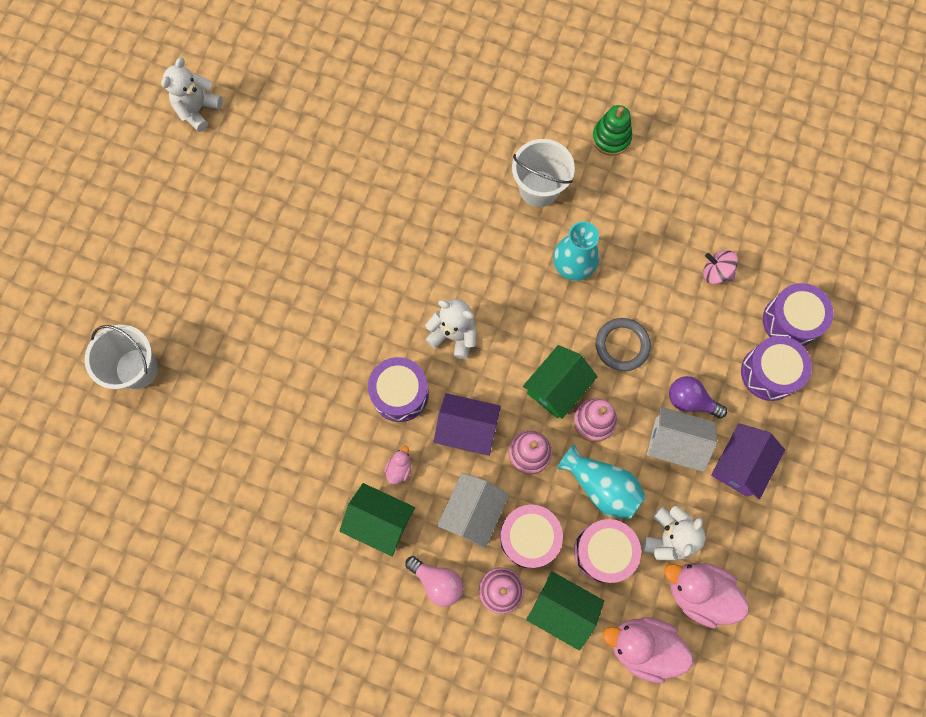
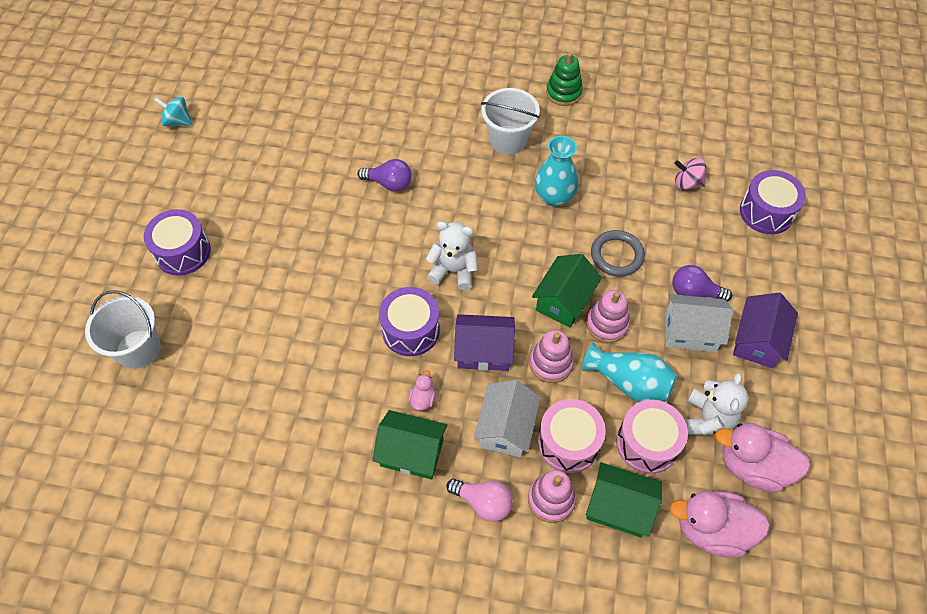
camera: 10 degrees left, 15 degrees down
(198, 110) = (178, 121): white teddy bear -> turquoise spinning top
(405, 222) = (389, 183): none -> purple light bulb
(769, 373) = (760, 257): purple drum -> purple drum (183, 252)

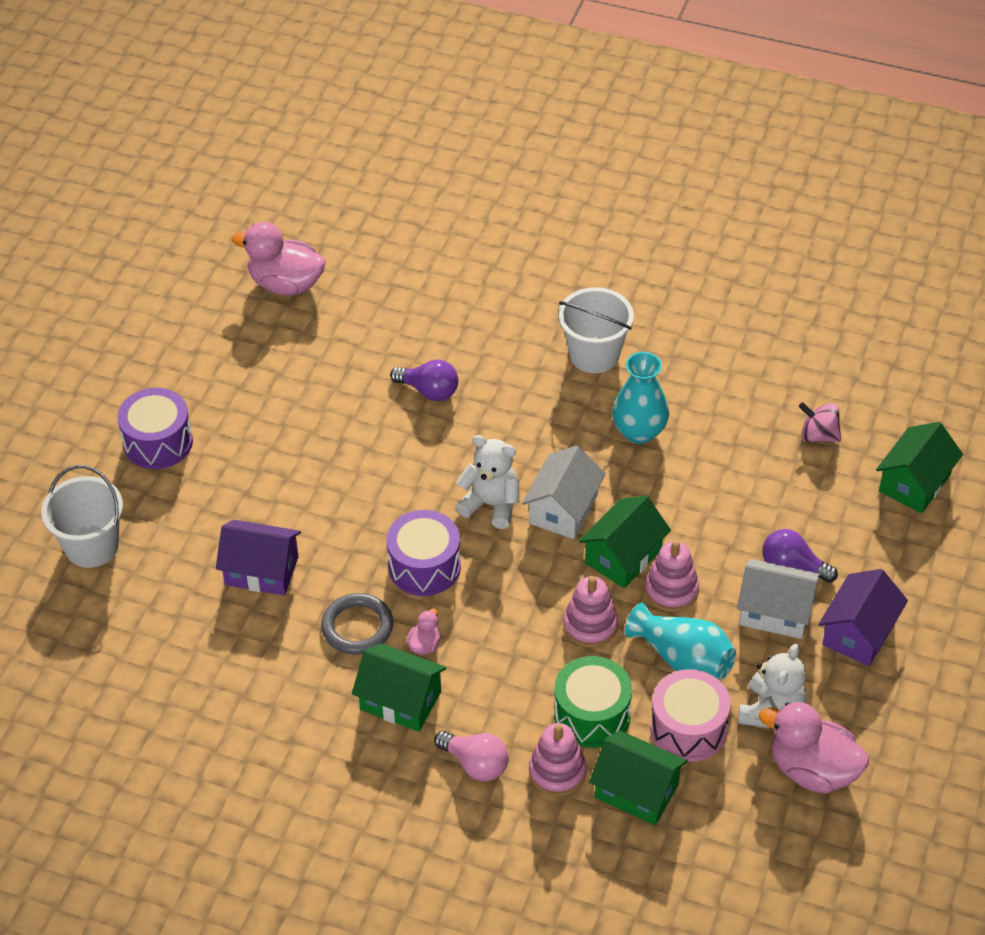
camera: 10 degrees right, 10 degrees down
(178, 121) = (171, 283): turquoise spinning top -> none
(484, 351) = (510, 601): purple house -> purple house (261, 571)
(506, 428) = (519, 689): white house -> white house (563, 509)
(563, 93) = (682, 303): green stacking toy -> none
(568, 443) = (592, 715): pink drum -> green drum
(616, 255) = (704, 512): grey ring -> grey ring (357, 627)
(711, 530) = (743, 829): pink duck -> pink duck (286, 284)
(766, 212) = (914, 483): purple drum -> green house

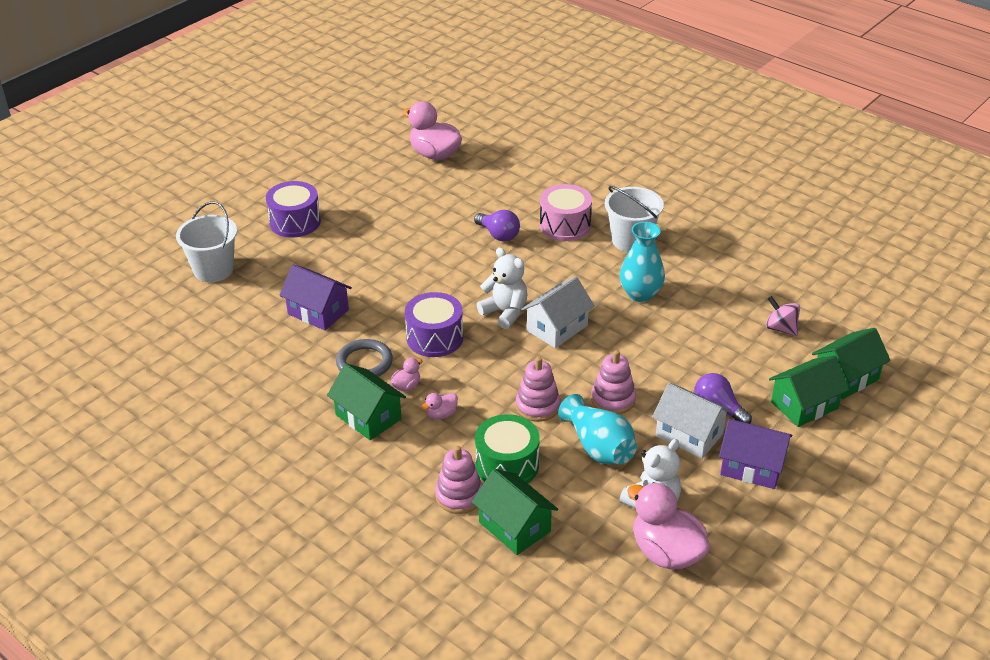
camera: 20 degrees right, 10 degrees down
(475, 764) = (400, 473): pink light bulb -> none
(484, 671) = (441, 414): none -> pink duck
(623, 556) = (587, 368): green house -> green house (804, 405)
(688, 728) = (578, 495): pink drum -> pink drum (565, 225)
(859, 633) = (752, 467): purple house -> purple house turned 60 degrees clockwise

